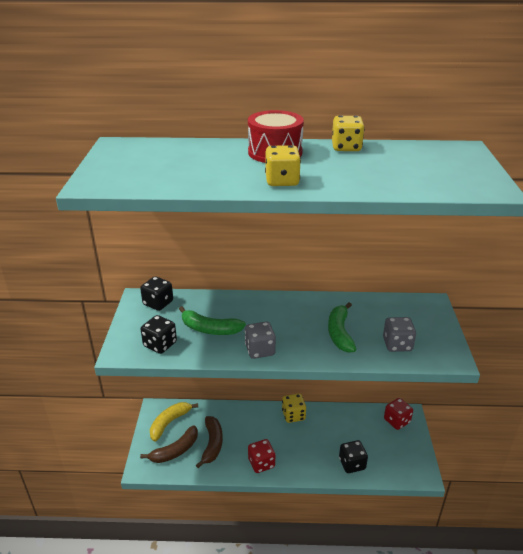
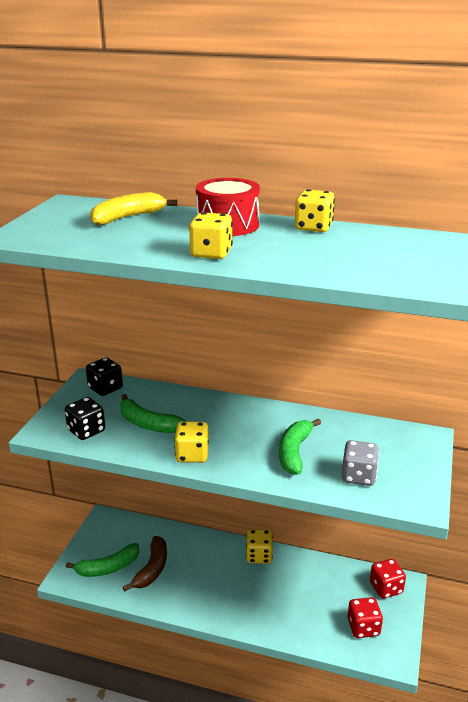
camera: 15 degrees right, 5 degrees down
(169, 423) = (113, 536): yellow banana -> yellow banana (128, 217)
(175, 451) = (108, 567): brown banana -> green banana
(260, 350) = (192, 455): grey dice -> yellow dice
(261, 463) = (200, 602): red dice -> red dice (363, 627)
(352, 464) = (309, 627): black dice -> none

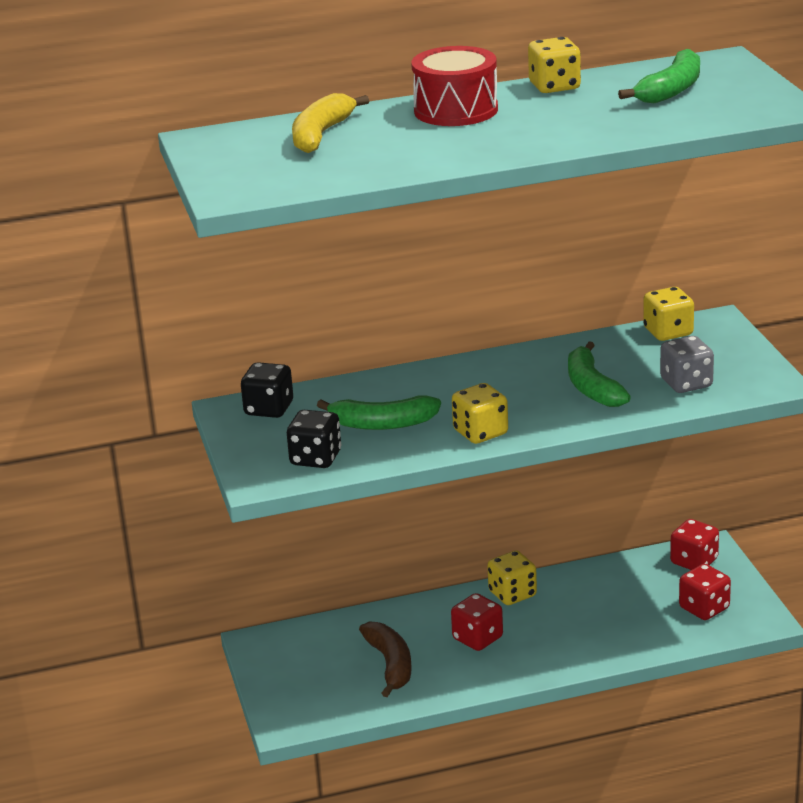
camera: 30 degrees left, 0 degrees up
(108, 567) = (329, 688): green banana -> green banana (671, 90)
(211, 253) = (497, 145): yellow dice -> yellow dice (668, 332)
(212, 576) = (477, 638): none -> red dice

